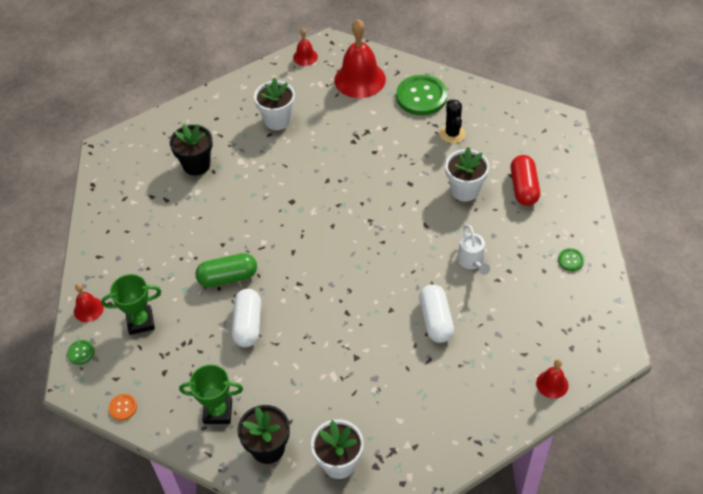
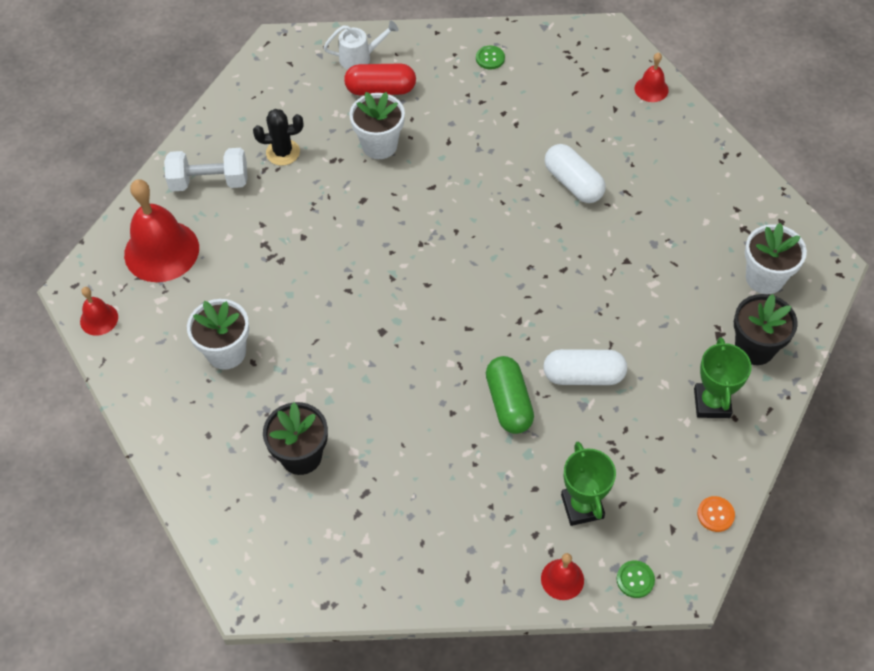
camera: 90 degrees left, 5 degrees up
(421, 97) = (209, 182): green button -> white dumbbell
(435, 320) = (573, 183): white capsule -> white capsule turned 60 degrees clockwise
(472, 261) = (489, 145): white watering can -> white watering can (360, 57)

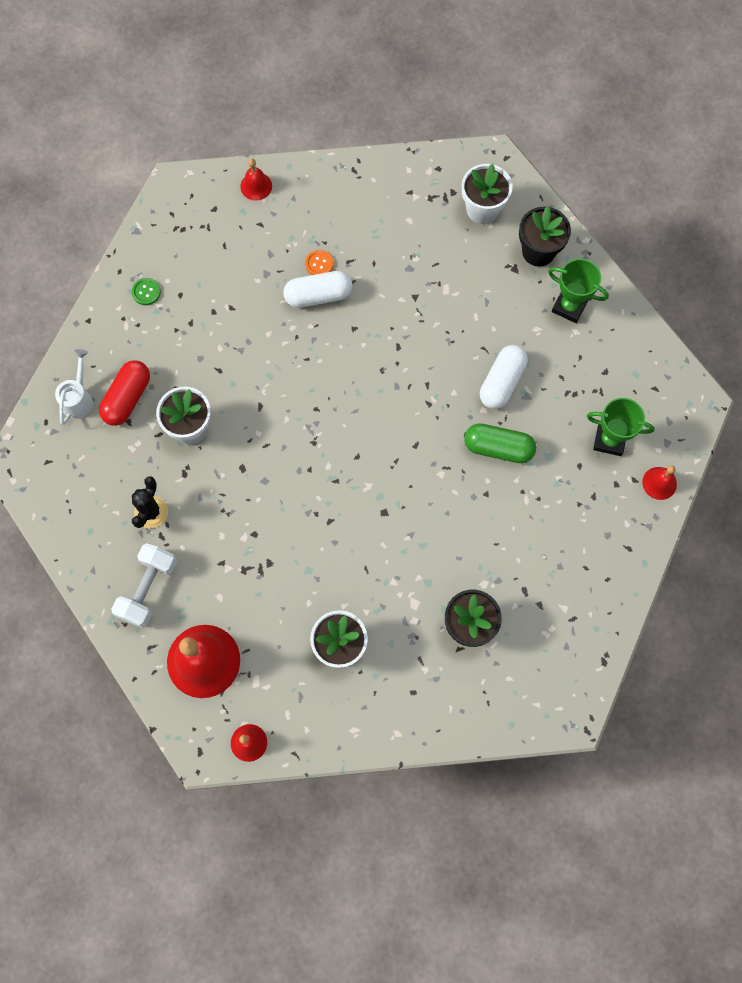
camera: 65 degrees left, 15 degrees up
(635, 579) = (682, 434): green button -> none
(715, 514) = (657, 354): orange button -> orange button (319, 264)

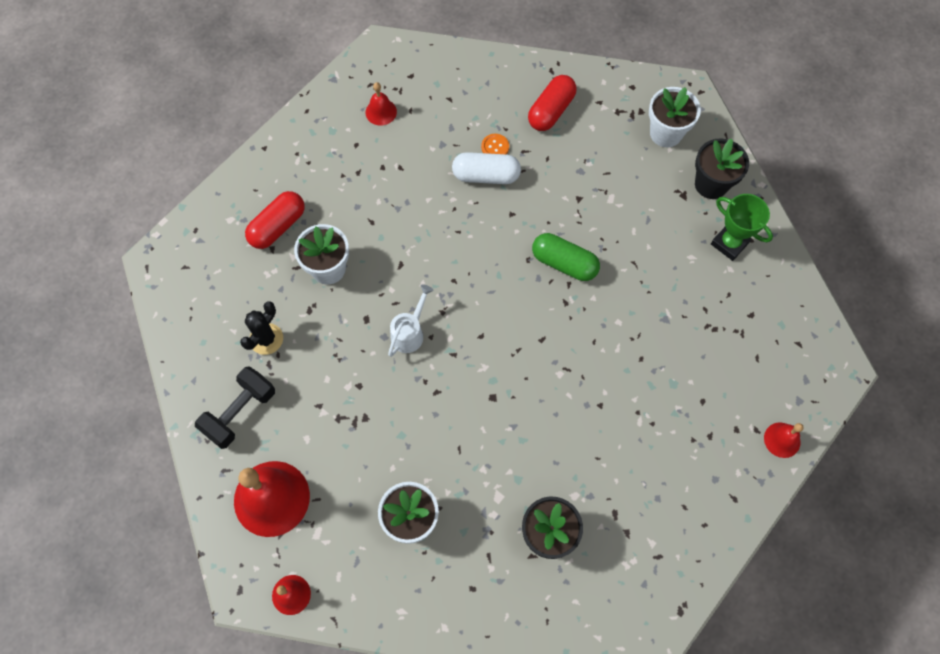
camera: 15 degrees right, 5 degrees down
(78, 398) = (232, 216): white watering can -> white watering can (410, 333)
(146, 292) = (325, 135): green button -> none
(148, 589) = (240, 413): white dumbbell -> black dumbbell
(256, 186) = (455, 64): red bell -> red bell (381, 112)
(364, 213) = (551, 111): none -> red capsule
(498, 448) = (624, 363): green capsule -> green capsule (564, 263)
(502, 382) = (644, 300): white capsule -> none
(609, 440) = (739, 383): green trophy -> none

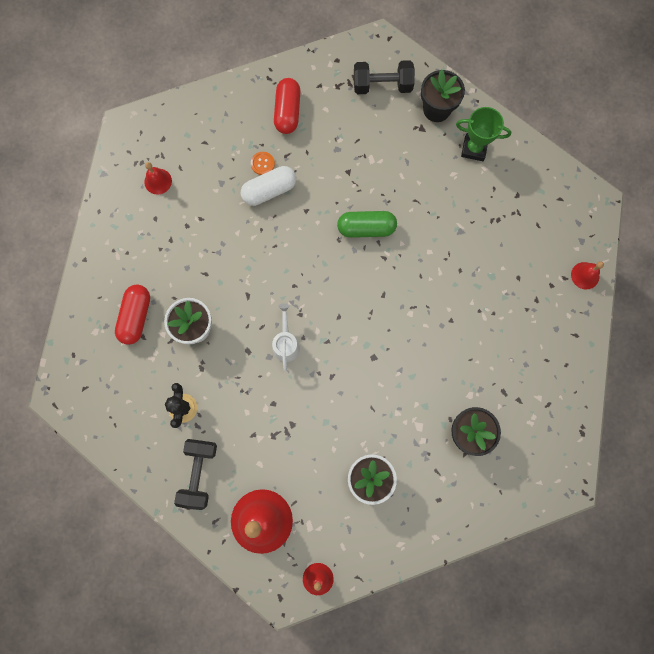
camera: 30 degrees left, 10 degrees up
(665, 133) = (382, 85): white flower pot -> black dumbbell

